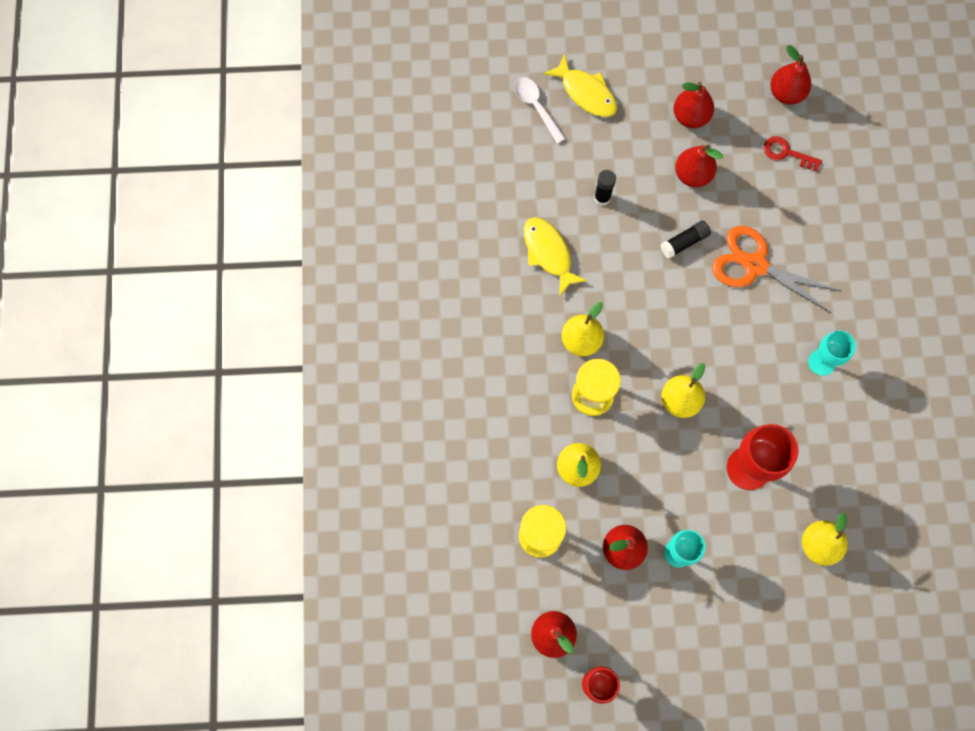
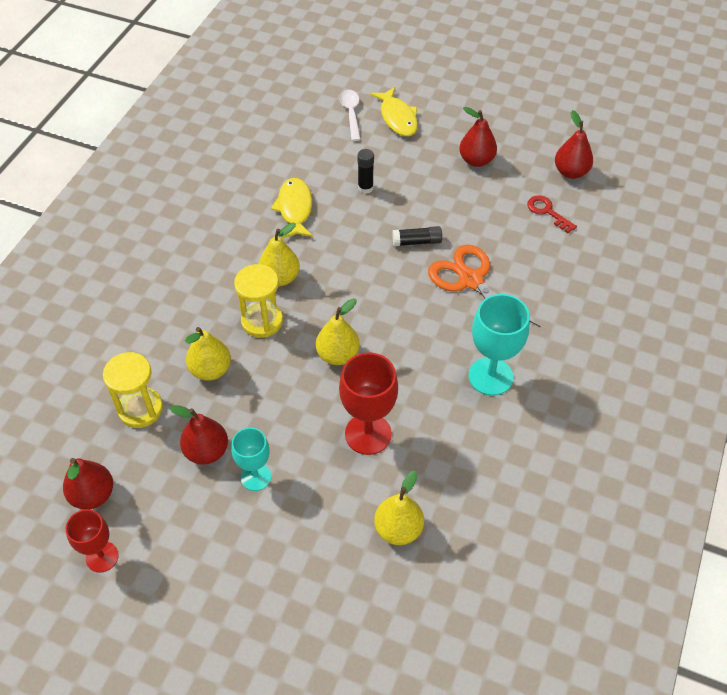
camera: 25 degrees right, 20 degrees down
(692, 175) = (453, 199): red pear -> none
(821, 362) = (490, 376): turquoise goblet -> turquoise goblet, size x1.58

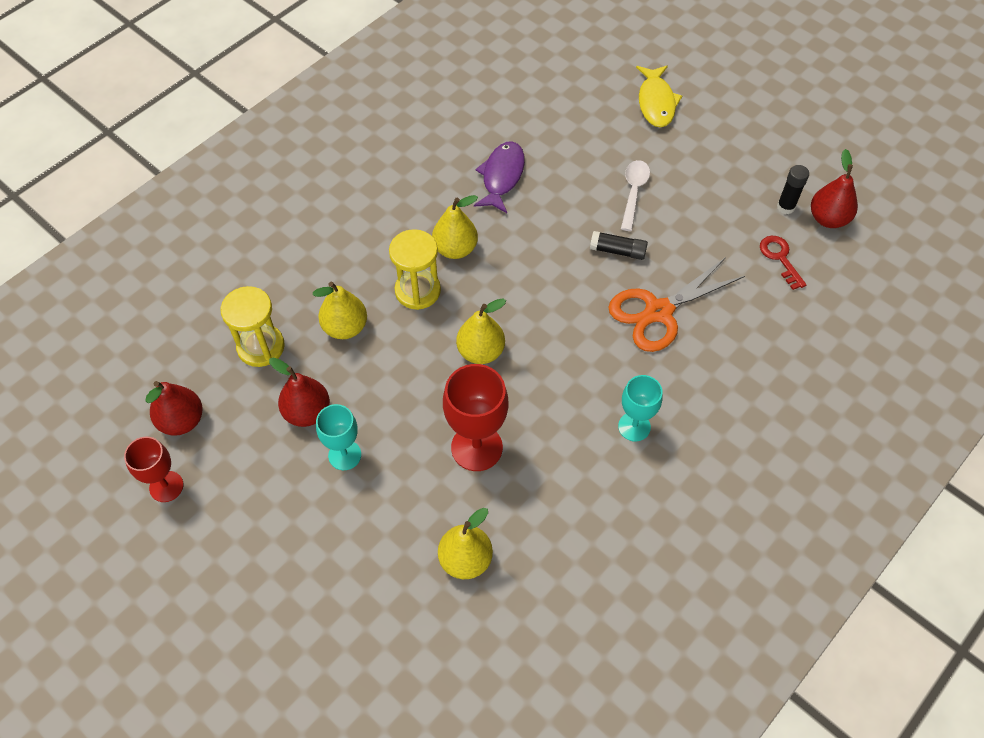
camera: 20 degrees right, 5 degrees up
(295, 208) = (502, 176): yellow fish -> purple fish
(351, 114) = (606, 84): white spoon -> white spoon (633, 192)
(365, 188) = (587, 174): black glue stick -> black glue stick (785, 207)
(470, 280) = (658, 312): orange scissors -> orange scissors turned 105 degrees counterclockwise
(476, 160) = (724, 175): red pear -> none
(490, 376) = (634, 427): turquoise goblet -> turquoise goblet, size x0.63

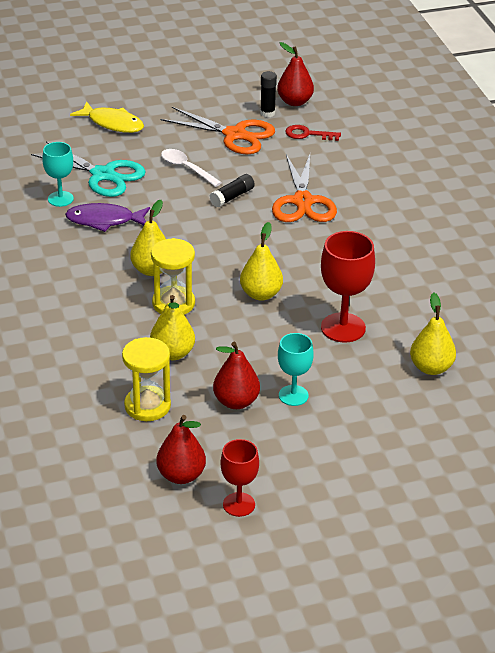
camera: 60 degrees left, 20 degrees down
(502, 176) = (104, 220): purple fish -> purple fish turned 45 degrees counterclockwise
(570, 139) = (103, 175): none -> turquoise scissors
(634, 427) = (387, 251): turquoise goblet -> turquoise goblet (60, 199)
(723, 200) = (235, 135): none -> orange scissors

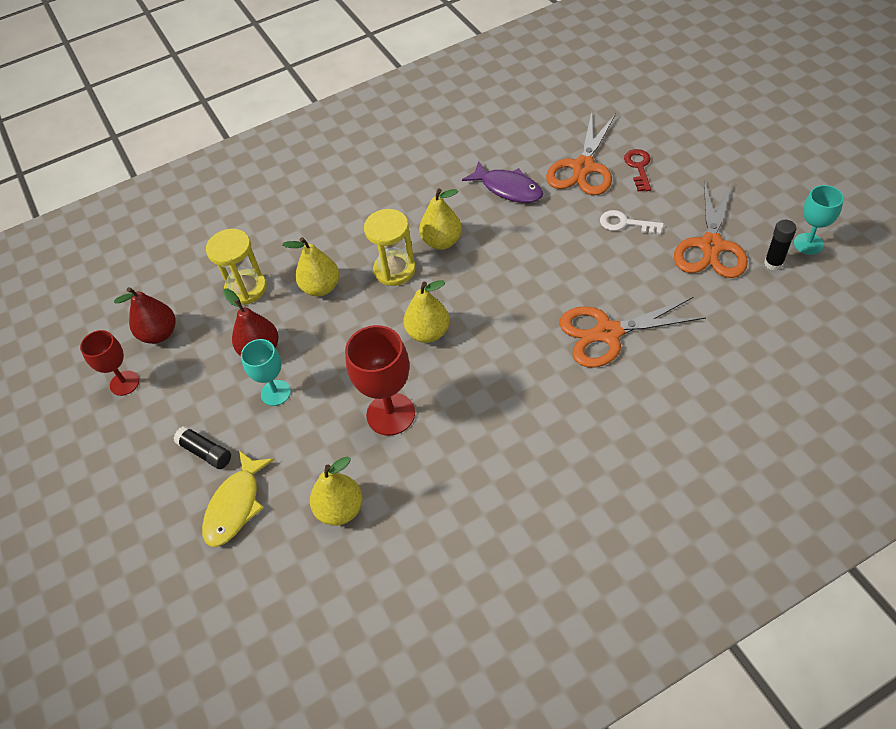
camera: 85 degrees right, 15 degrees up
(60, 199) = (530, 151): turquoise goblet -> turquoise goblet (808, 244)
(103, 175) = (583, 167): turquoise scissors -> orange scissors
(104, 220) = (508, 188): purple fish -> purple fish turned 135 degrees clockwise
(112, 123) = (678, 149): yellow fish -> yellow fish (235, 506)
(186, 168) = (625, 223): white spoon -> white key
(232, 197) = (589, 271): black glue stick -> black glue stick (205, 452)
(295, 102) = (814, 282): red pear -> none
(307, 134) = (749, 309): red key -> red key (638, 167)

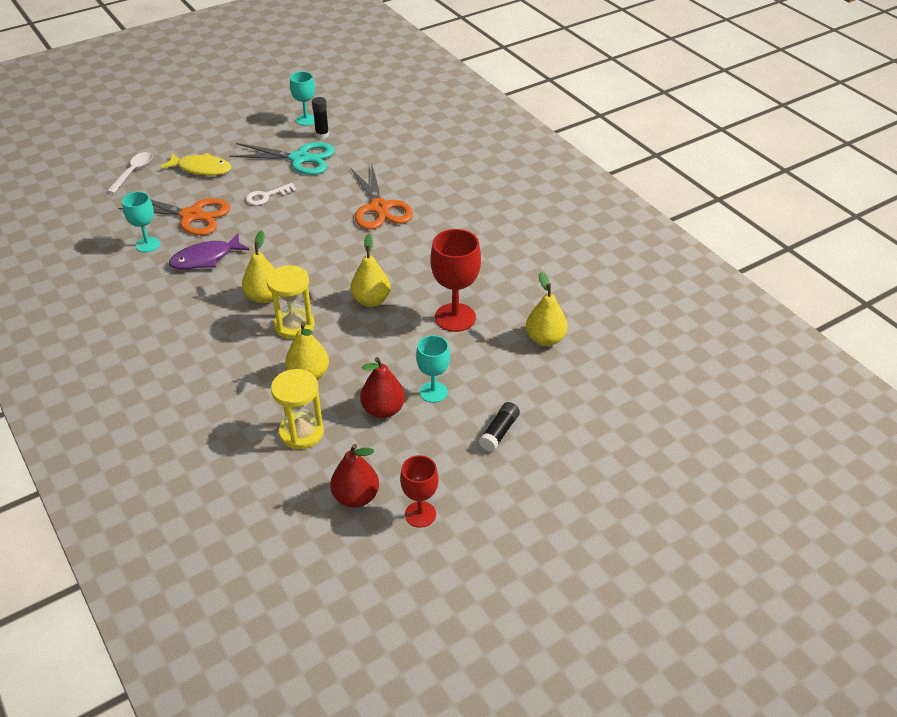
camera: 100 degrees left, 10 degrees down
(235, 506) = (550, 403): yellow fish -> yellow fish (201, 169)
(508, 188) = (205, 258): purple fish -> purple fish turned 150 degrees counterclockwise
(532, 143) = (147, 244): none -> turquoise goblet
(625, 223) = (266, 196): white key -> white key turned 45 degrees clockwise
(638, 167) = (201, 187): red key -> none
(662, 111) = (133, 172): none -> white spoon
(711, 246) = (300, 158): orange scissors -> turquoise scissors

